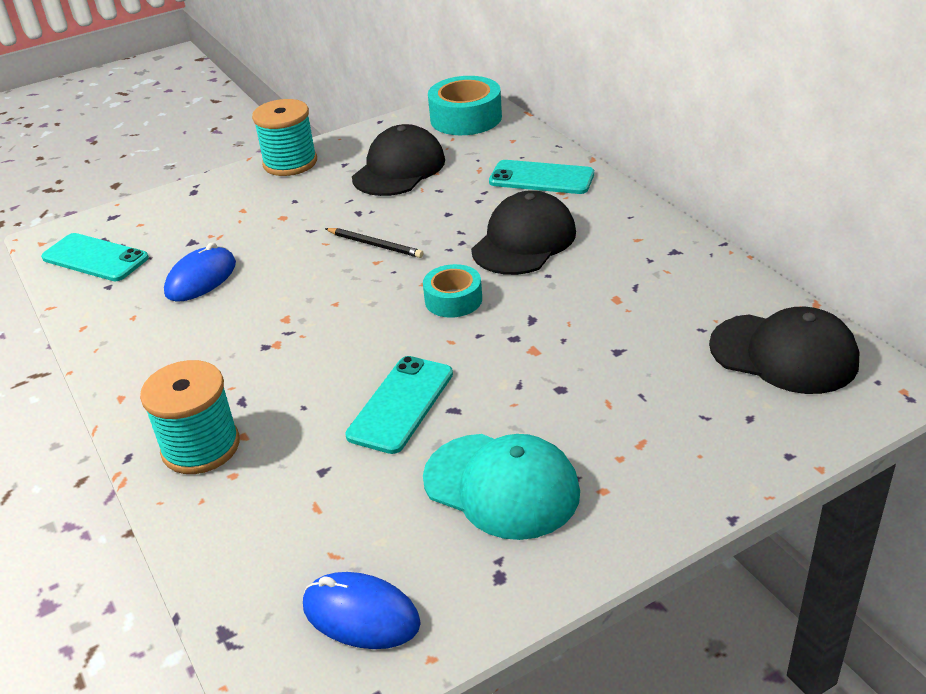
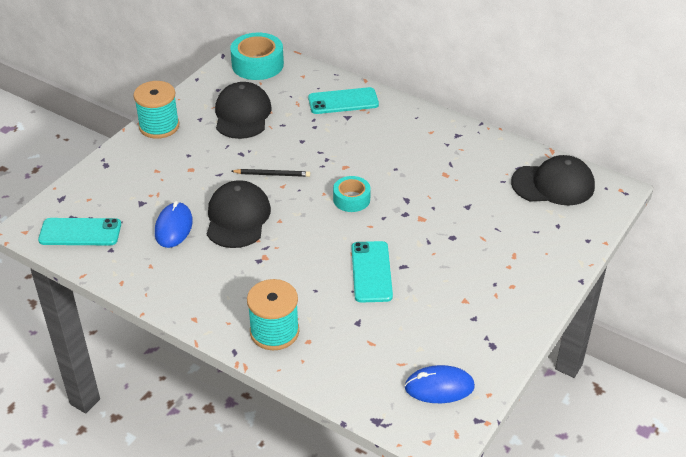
camera: 30 degrees left, 5 degrees up
(501, 486) = (460, 300): turquoise cap -> none
(524, 241) = (365, 149): black cap -> black cap (237, 218)

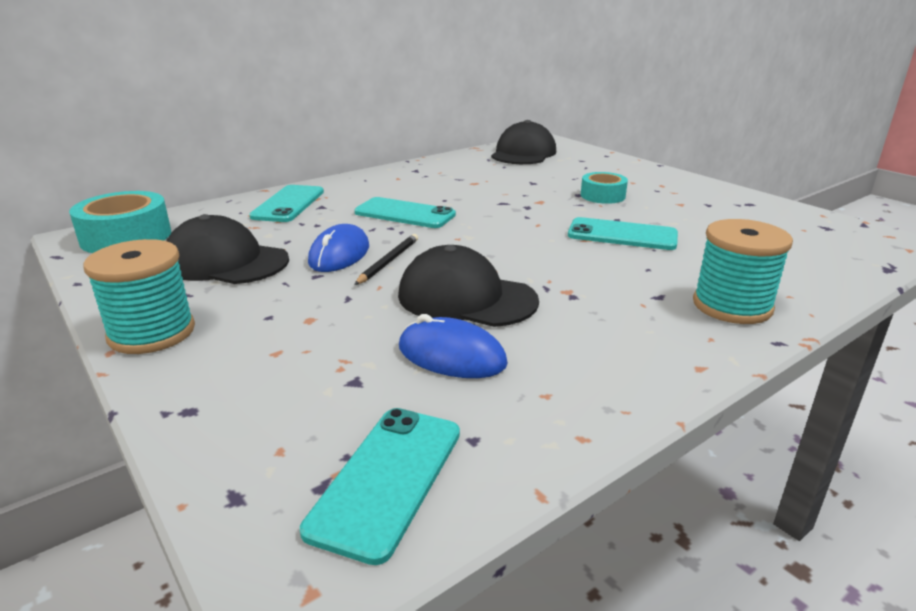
camera: 70 degrees left, 15 degrees down
(351, 199) = (481, 226): turquoise tape -> turquoise tape (602, 196)
(354, 158) = (404, 214): none -> turquoise phone
(439, 387) = (819, 232): blue mouse -> blue mouse (339, 254)

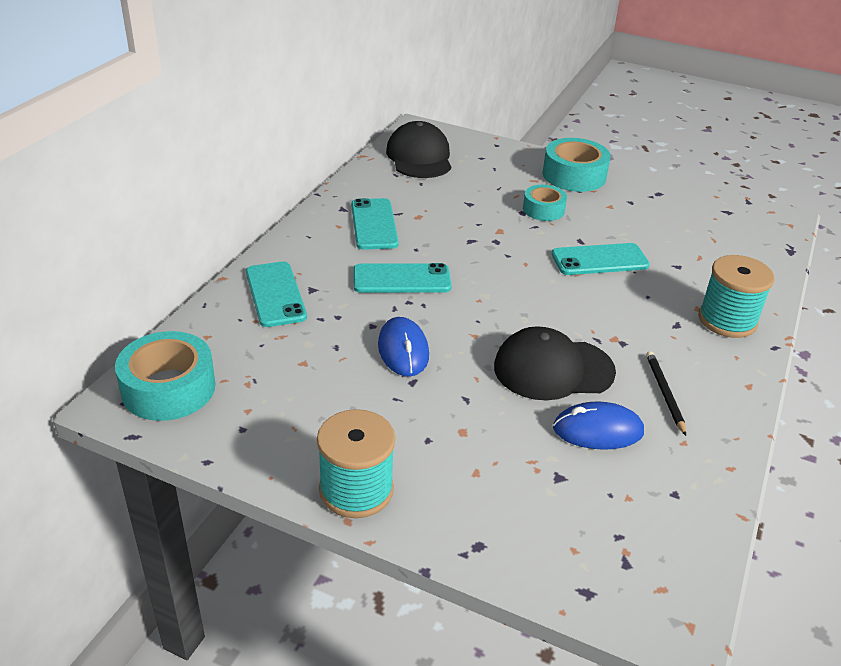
camera: 30 degrees left, 10 degrees up
(225, 262) = (313, 391): black cap -> none
(387, 479) = (657, 542): turquoise phone -> turquoise phone (374, 224)
(388, 261) = (453, 346): black pencil -> black pencil (664, 393)
(663, 181) = (574, 175): none -> turquoise tape

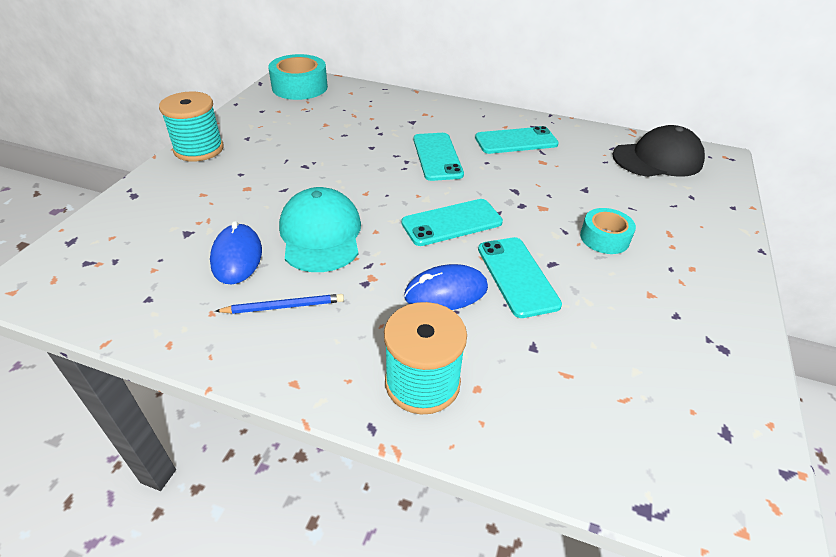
camera: 85 degrees right, 5 degrees up
(275, 294) = (402, 109): turquoise phone -> turquoise phone (452, 222)
(403, 350) = (342, 160): blue mouse -> blue mouse (446, 292)
(553, 369) = (321, 234): black cap -> turquoise cap
(574, 175) = (708, 266): turquoise tape -> none
(664, 393) = (284, 306): black pencil -> blue pencil

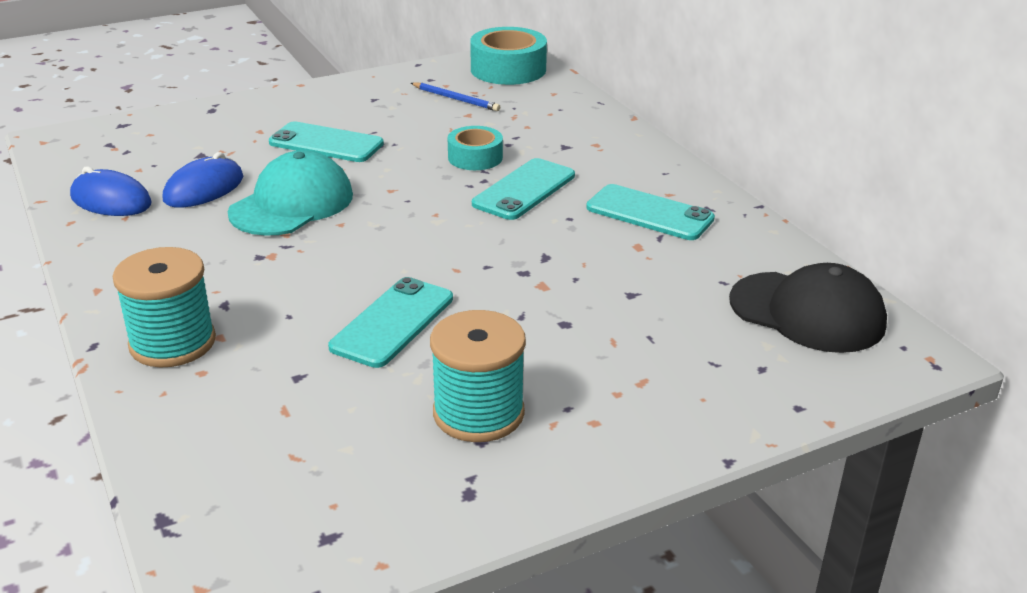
camera: 45 degrees right, 10 degrees down
(199, 149) = (317, 93): turquoise spool -> turquoise spool (478, 413)
(284, 306) = (175, 239): blue pencil -> blue pencil (456, 99)
(446, 292) = (308, 298): blue mouse -> blue mouse (111, 200)
(452, 222) = (421, 251): turquoise phone -> turquoise phone (326, 143)
(604, 238) = (552, 344): turquoise tape -> turquoise tape (475, 157)

